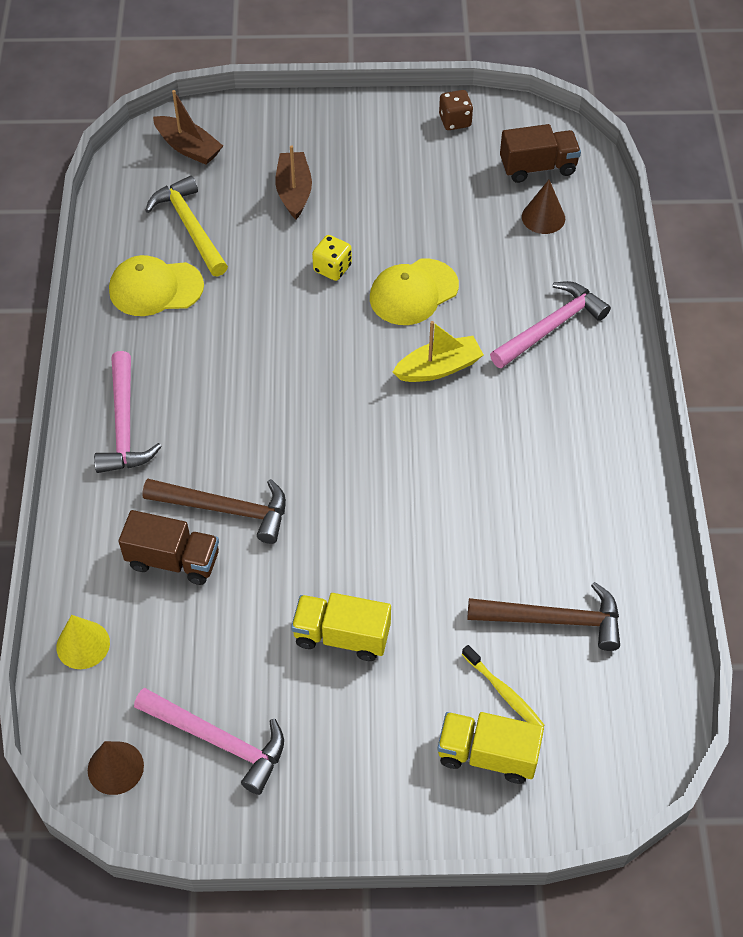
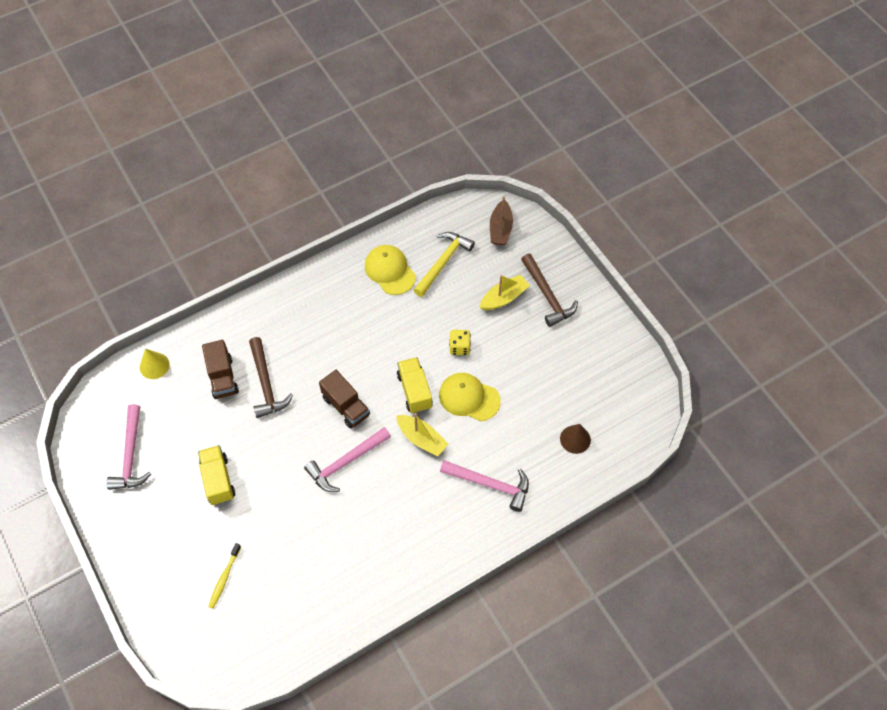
camera: 60 degrees right, 5 degrees up
(115, 767) = (95, 418): brown cone -> none
(124, 425) = (292, 308): pink hammer -> pink hammer (346, 462)
(294, 191) = (504, 298): brown boat -> yellow boat
(455, 121) = (621, 351): brown dice -> none
(487, 755) = (182, 588): yellow truck -> yellow truck (414, 391)
(538, 167) = (615, 416): brown truck -> brown truck (346, 406)
(554, 620) = (283, 582): brown hammer -> brown hammer (547, 295)

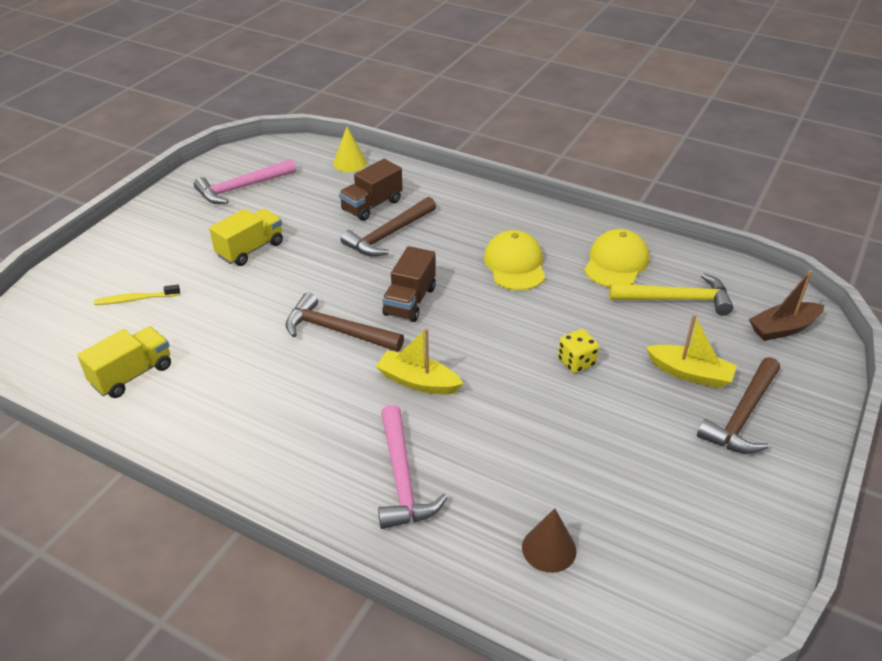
camera: 60 degrees right, 20 degrees down
(346, 462) = (337, 330): pink hammer -> brown hammer
(414, 391) = (478, 348): yellow truck -> yellow truck (132, 375)
(421, 439) = (418, 381): yellow boat -> yellow boat turned 105 degrees clockwise
(469, 398) = (513, 401): yellow cap -> yellow cap (515, 265)

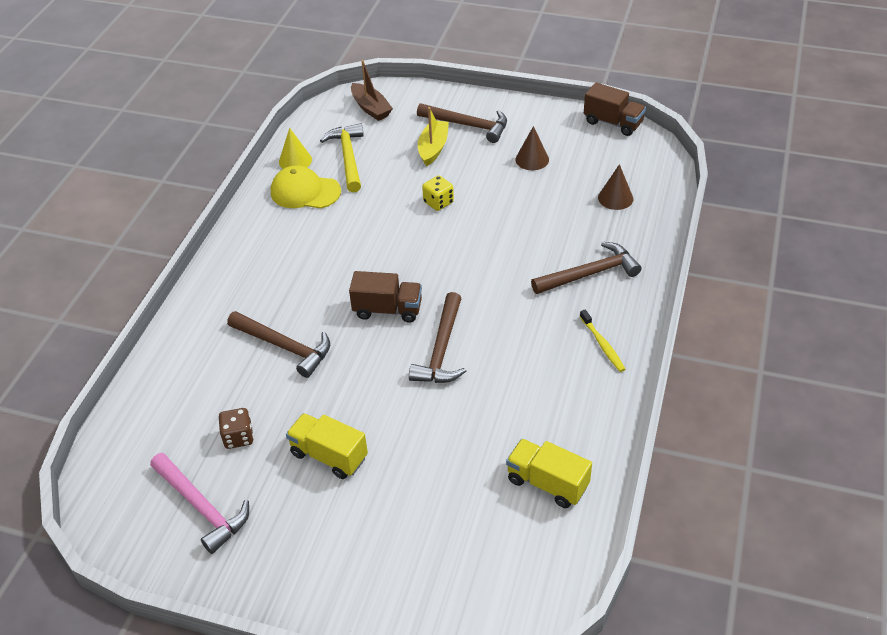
camera: 100 degrees left, 5 degrees up
(135, 299) = (437, 529): yellow toothbrush -> yellow toothbrush (602, 345)
(298, 206) = (238, 437): none -> brown dice
(349, 163) = (138, 415): yellow cone -> yellow cone (295, 160)
(372, 205) = (230, 373): brown truck -> brown truck (613, 123)
(402, 478) = (590, 274): pink hammer -> brown hammer
(418, 381) = (489, 284): yellow boat -> none
(515, 265) = (319, 251): yellow cap -> none
(655, 470) = (532, 159): none -> brown cone

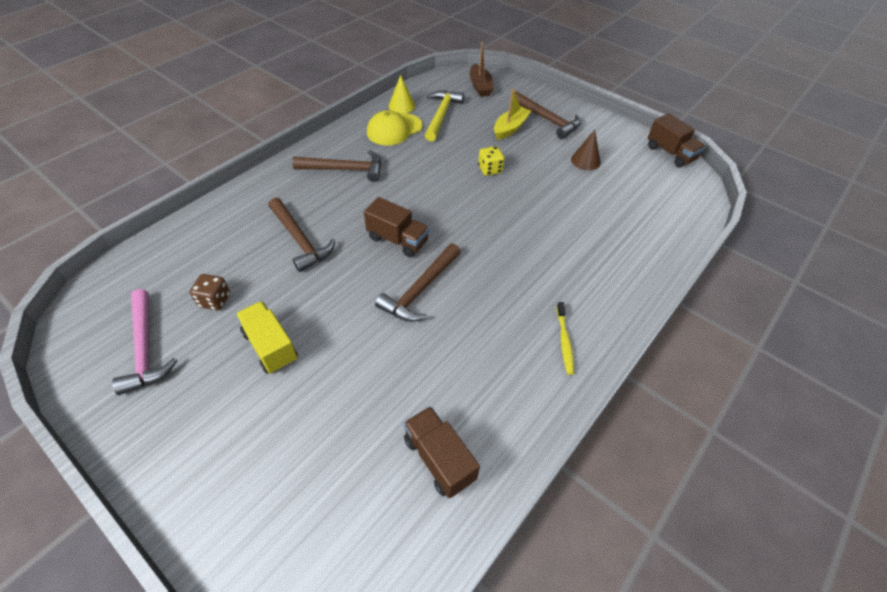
camera: 20 degrees right, 5 degrees up
(305, 192) = (394, 129): yellow cap -> yellow cap turned 75 degrees counterclockwise
(547, 483) = (439, 459): yellow truck -> brown truck
(590, 274) = (586, 271): brown hammer -> brown hammer (345, 169)
(615, 198) = (642, 214): brown cone -> none

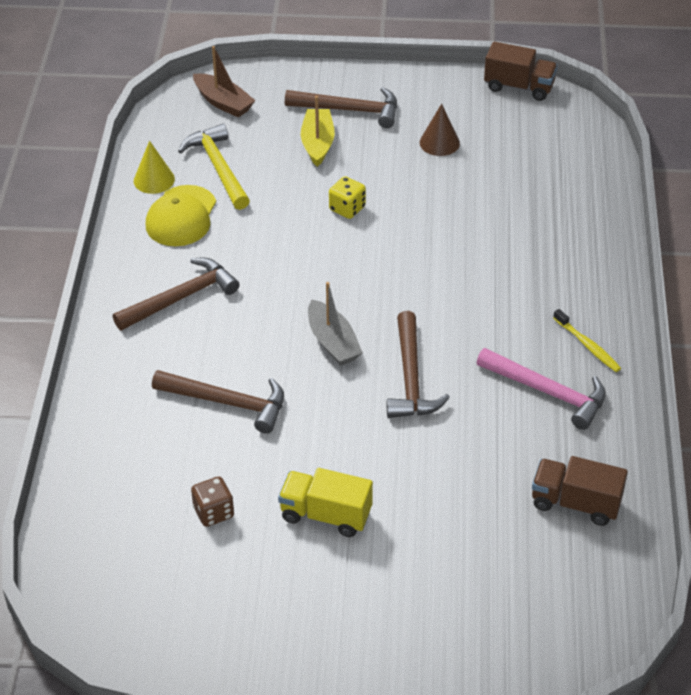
camera: 35 degrees left, 5 degrees down
(145, 349) = (201, 595): pink hammer -> pink hammer (548, 392)
(398, 240) = (333, 342): brown truck -> grey boat

